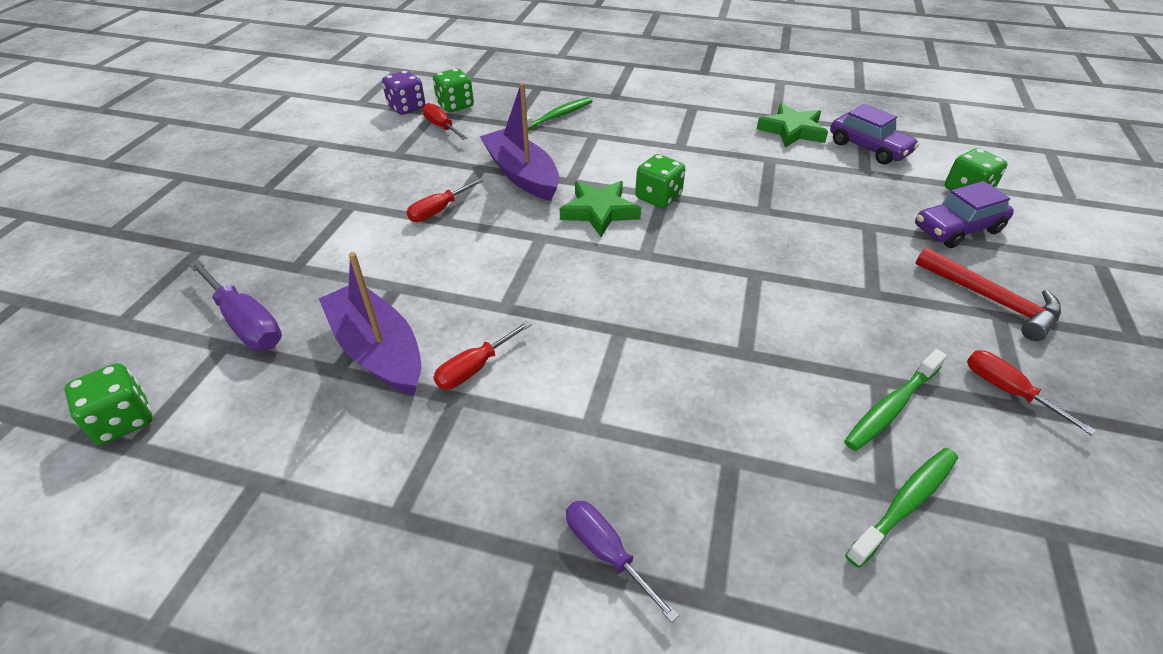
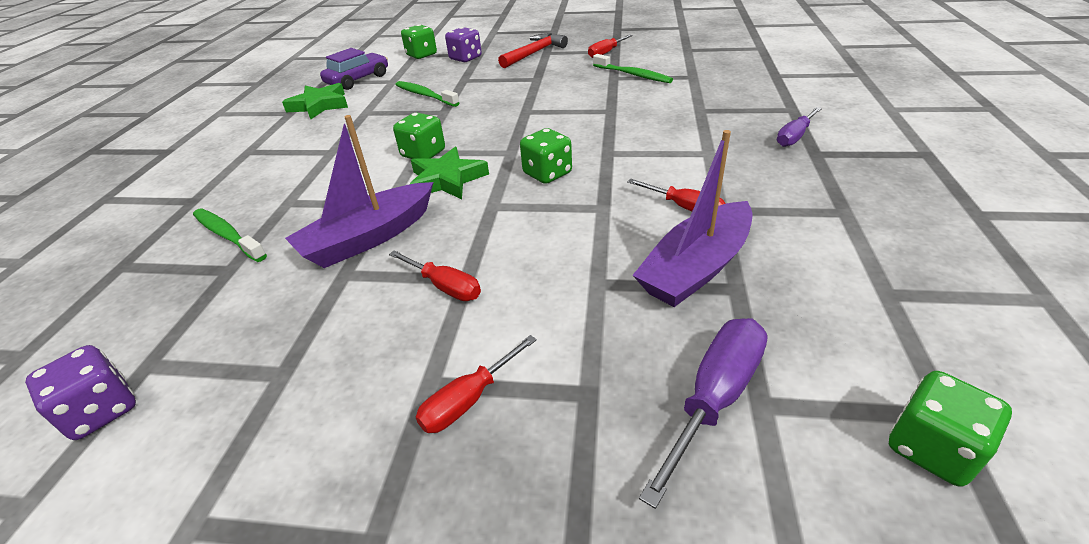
camera: 95 degrees left, 5 degrees down
(441, 127) = (206, 341): red screwdriver -> red screwdriver (469, 400)
(455, 105) = (132, 343): green dice -> green dice (547, 173)
(904, 504) = (696, 73): green toothbrush -> green toothbrush (425, 95)
(957, 229) = (465, 58): purple car -> purple dice

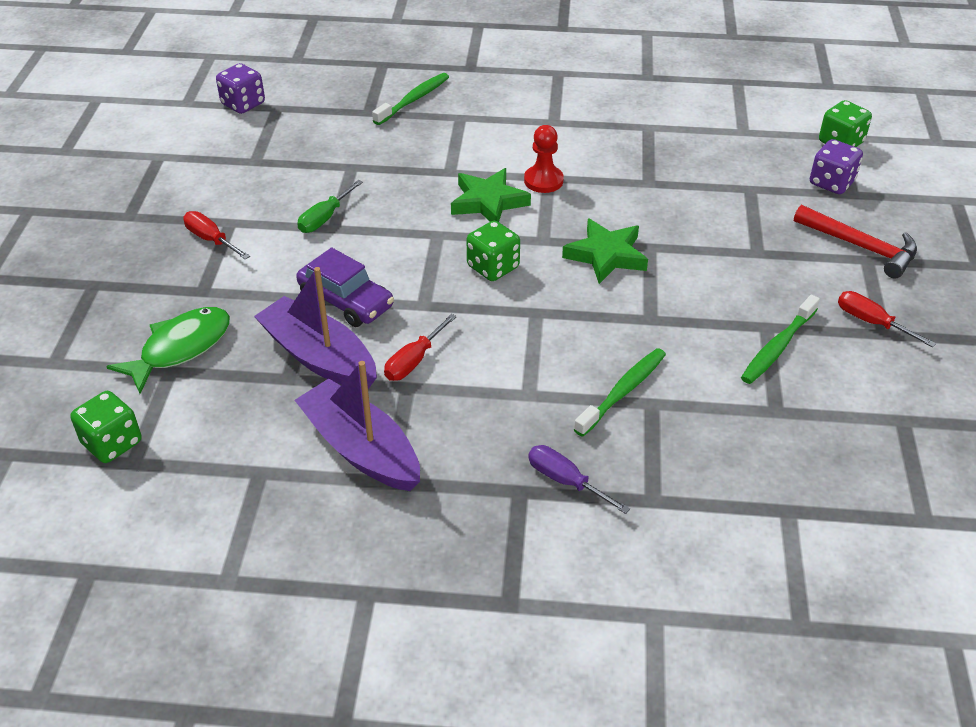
camera: 85 degrees right, 5 degrees up
(319, 105) = (666, 92): green star -> green star (606, 255)
(358, 80) = (745, 105): purple car -> purple car (346, 301)
(369, 237) = (397, 170): purple boat -> purple boat (361, 449)
(423, 154) = (543, 181): green dice -> red pawn
(425, 95) = (697, 163): green toothbrush -> green toothbrush (622, 392)
(445, 287) = (325, 218): red screwdriver -> green screwdriver
(714, 398) = (180, 348): purple screwdriver -> green fish

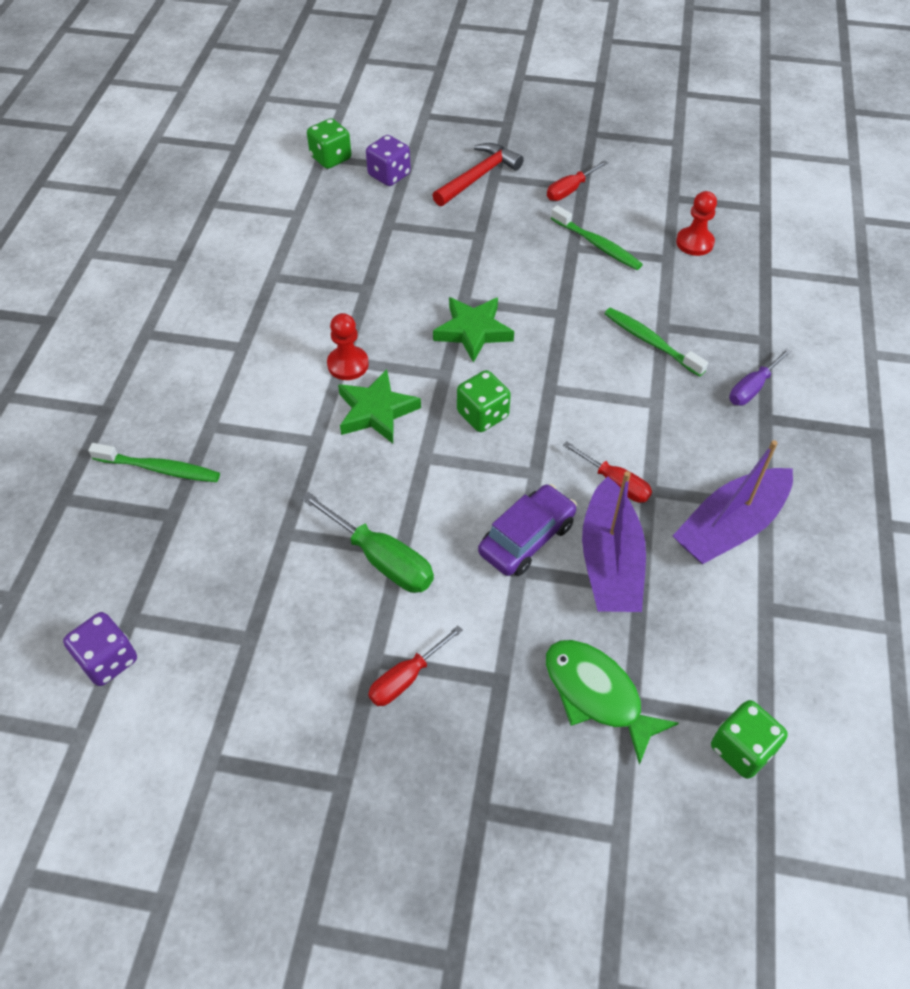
camera: 85 degrees left, 10 degrees up
(319, 357) = (610, 561): purple boat -> purple boat turned 45 degrees counterclockwise
(325, 218) = (381, 559): green screwdriver -> green screwdriver, size x1.53
(413, 100) = (159, 468): green toothbrush -> green toothbrush turned 150 degrees clockwise
(816, 438) = (694, 243): none -> red pawn

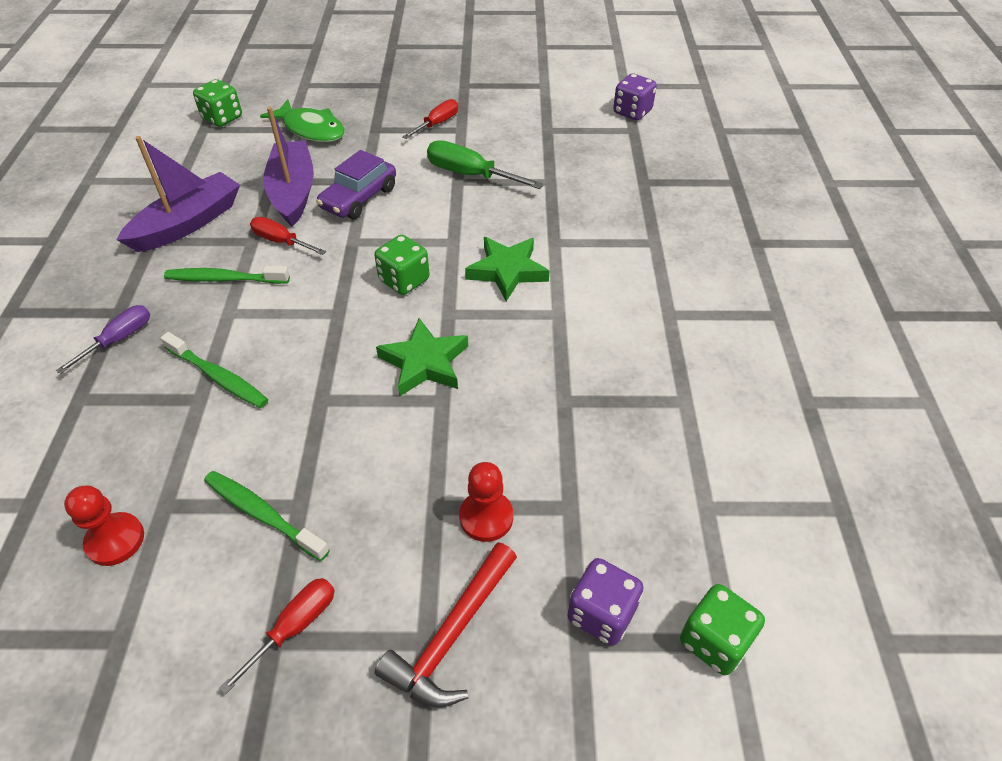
camera: 170 degrees right, 5 degrees down
(159, 468) = (675, 207): green toothbrush -> green toothbrush (225, 279)
(348, 364) = (551, 309): red pawn -> red pawn (486, 517)

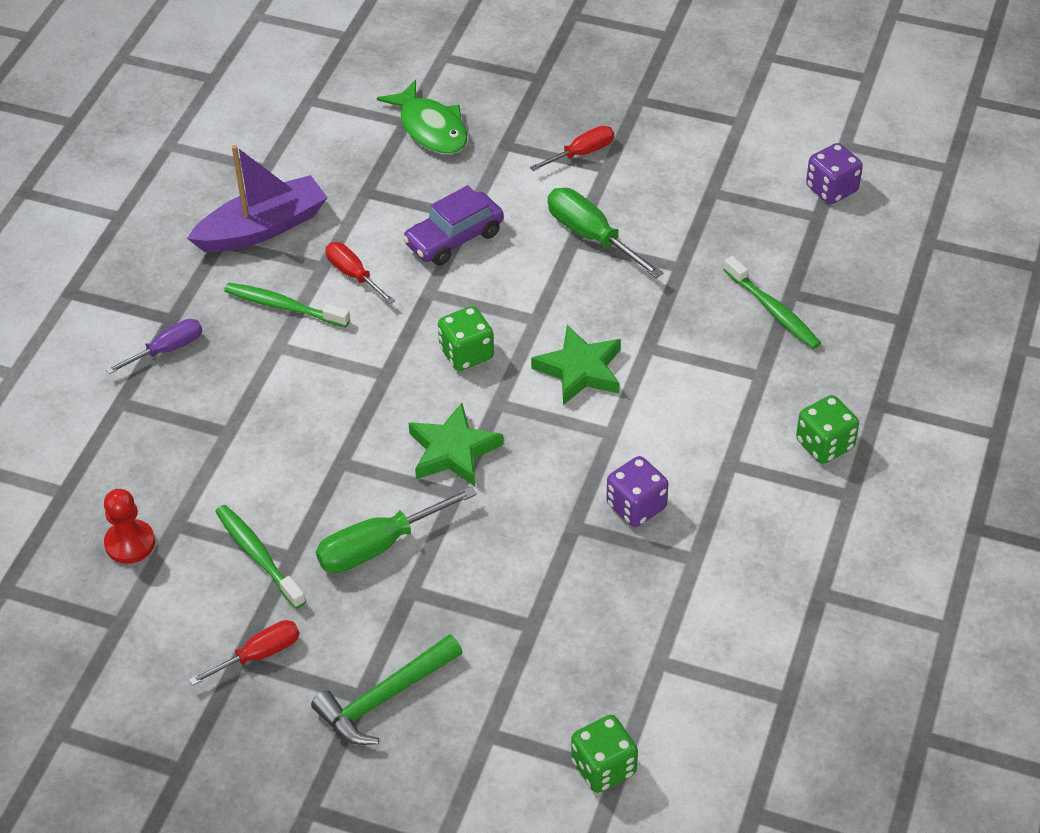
camera: 20 degrees right, 0 degrees up
(218, 376) = (251, 413): green toothbrush -> green toothbrush (773, 310)
(222, 118) = (334, 89): green dice -> green dice (824, 444)
(293, 192) = (384, 213): purple boat -> none
(386, 469) = (379, 546): none -> green screwdriver
(451, 635) = (384, 698): red hammer -> green hammer
(486, 517) = (452, 613): red pawn -> none
(601, 613) = (517, 719): purple dice -> purple dice (636, 506)

